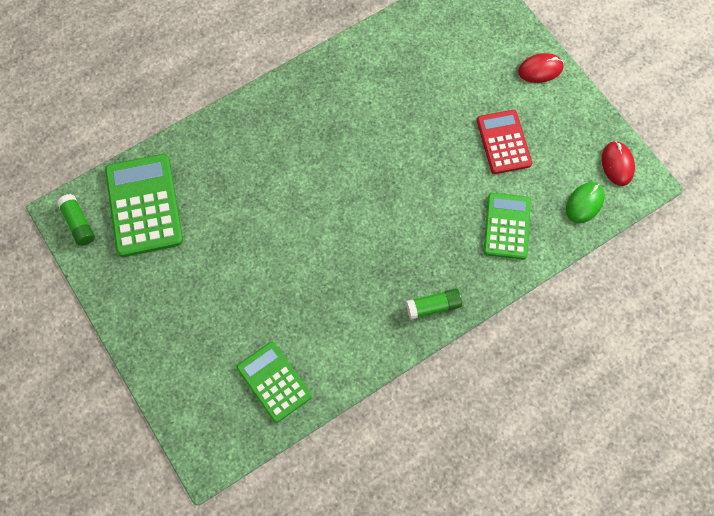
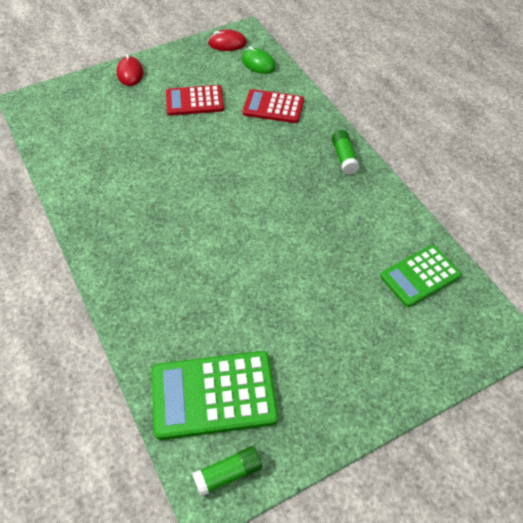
camera: 85 degrees left, 15 degrees down
(507, 226) = (273, 107): green calculator -> red calculator

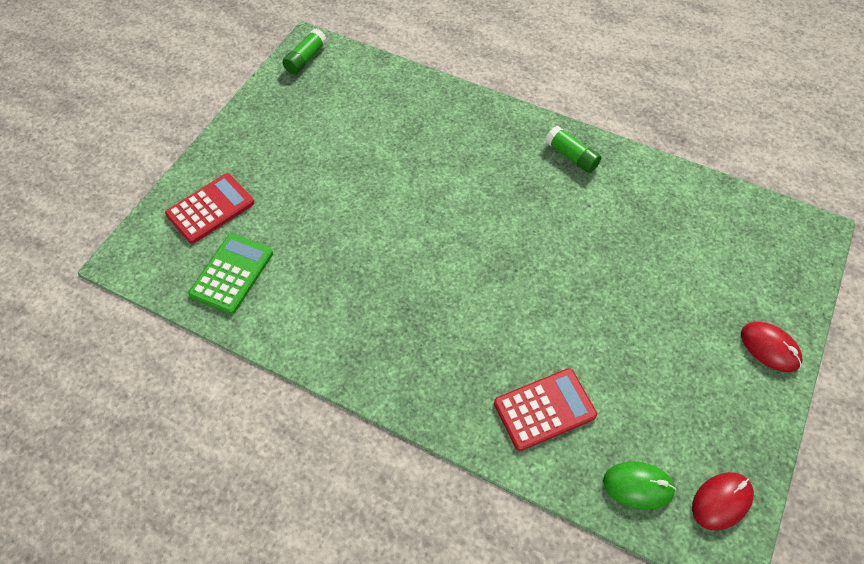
camera: 145 degrees right, 5 degrees up
(194, 101) = (646, 354): red calculator -> red calculator (210, 209)
(213, 395) = (351, 91): green calculator -> none
(344, 157) = (397, 379): green glue stick -> green glue stick (571, 156)

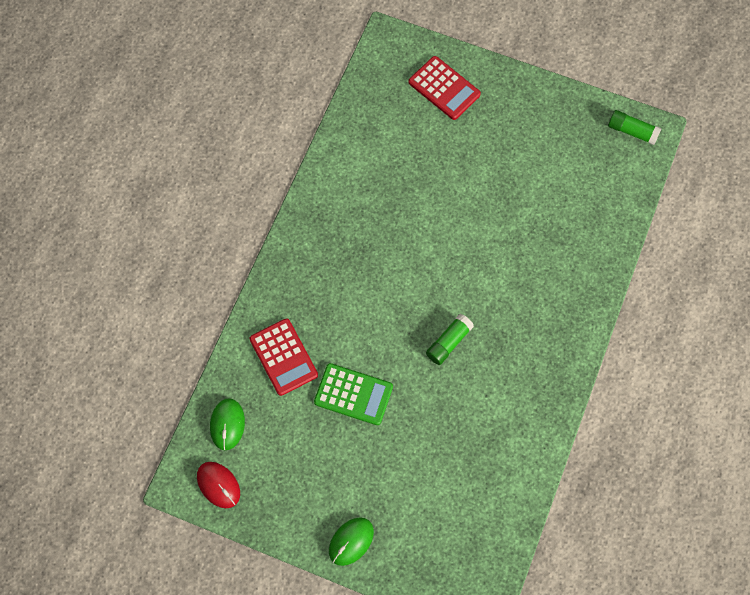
camera: 85 degrees right, 10 degrees up
(232, 273) = (383, 117): green calculator -> green calculator (353, 394)
(571, 156) = (543, 380): green glue stick -> green glue stick (449, 342)
(770, 348) = (351, 541): red mouse -> green mouse

